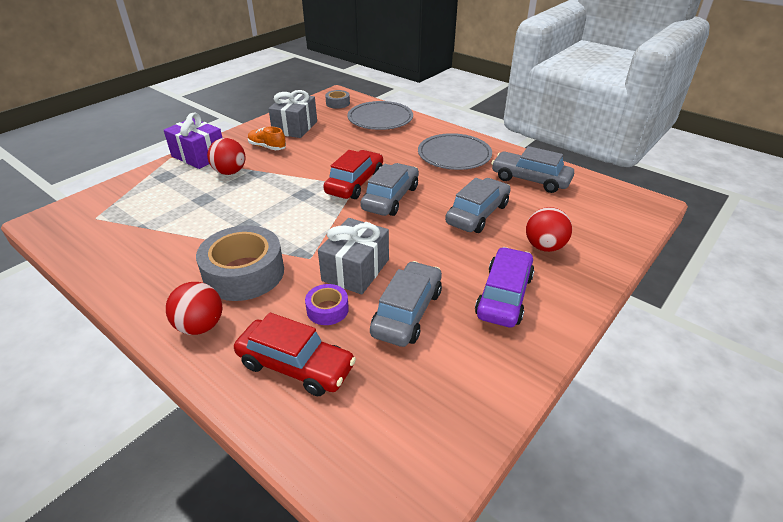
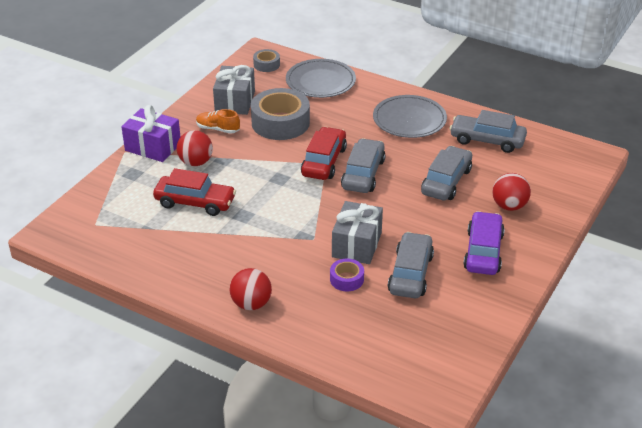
camera: 10 degrees left, 0 degrees up
(244, 273) = (263, 258): grey tape -> grey tape (280, 123)
(295, 365) = (340, 322): red car -> red car (195, 202)

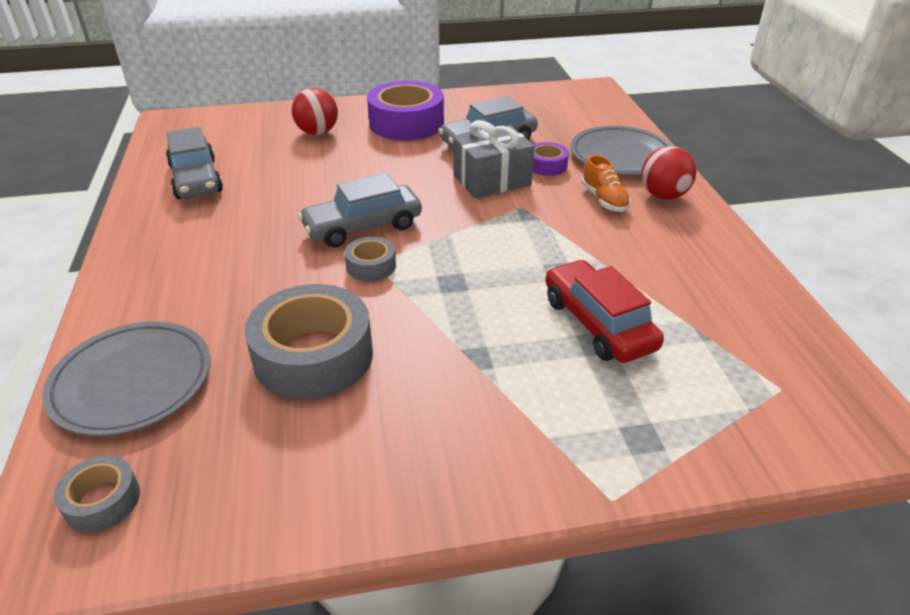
camera: 130 degrees left, 0 degrees up
(153, 147) = (551, 468): purple gift -> none
(196, 162) = (521, 382): red ball -> none
(218, 129) = (407, 418): orange shoe -> orange shoe (604, 200)
(235, 102) = (296, 455): grey gift -> none
(324, 161) = (371, 266): red car -> grey tape
(409, 120) = (193, 245): grey plate -> grey plate (621, 155)
(446, 181) = (313, 174): grey car -> none
(483, 251) = (406, 123): purple car -> purple tape

